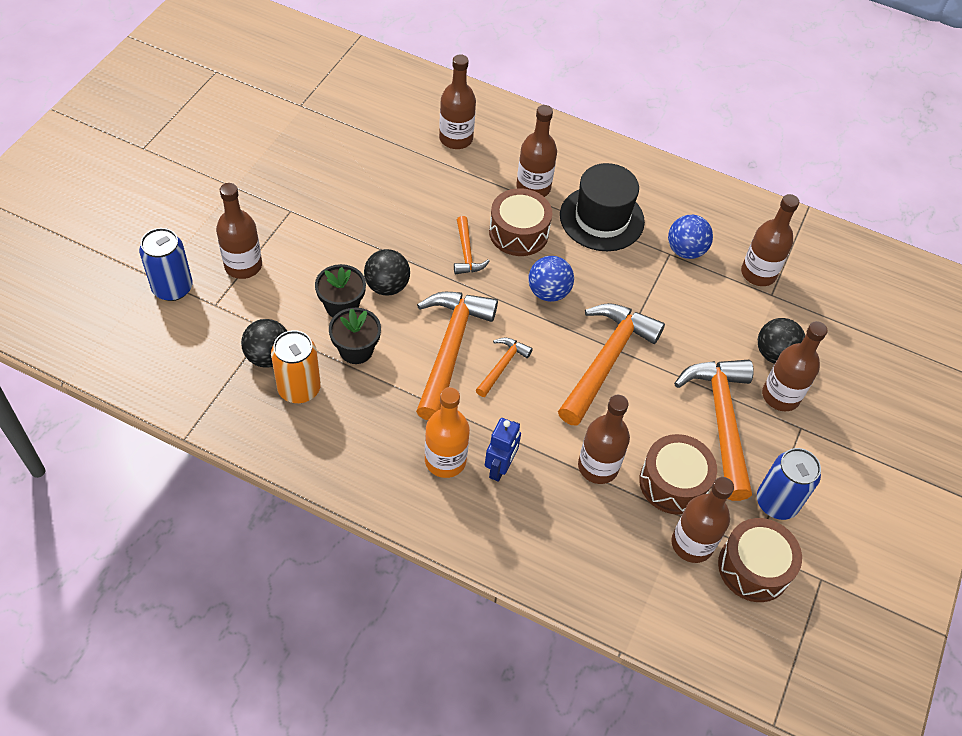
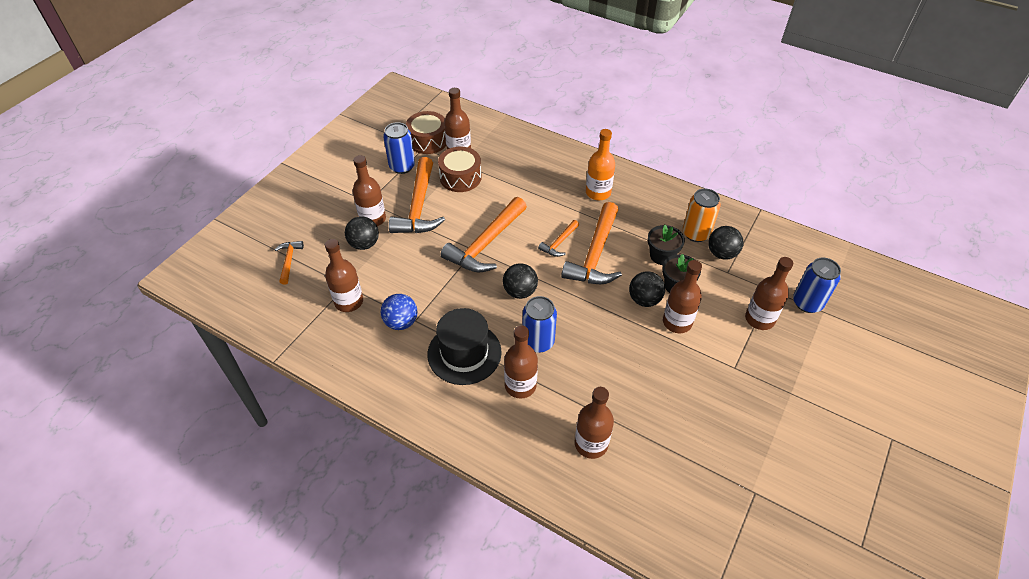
camera: 170 degrees left, 5 degrees down
(466, 253) = (582, 325): orange hammer -> orange hammer (289, 261)
(500, 468) = (564, 188): blue robot -> none
(518, 232) = (538, 342): brown drum -> blue can
(548, 292) = (520, 292): blue ball -> black ball
(598, 467) = (504, 186): brown bottle -> brown bottle (677, 322)

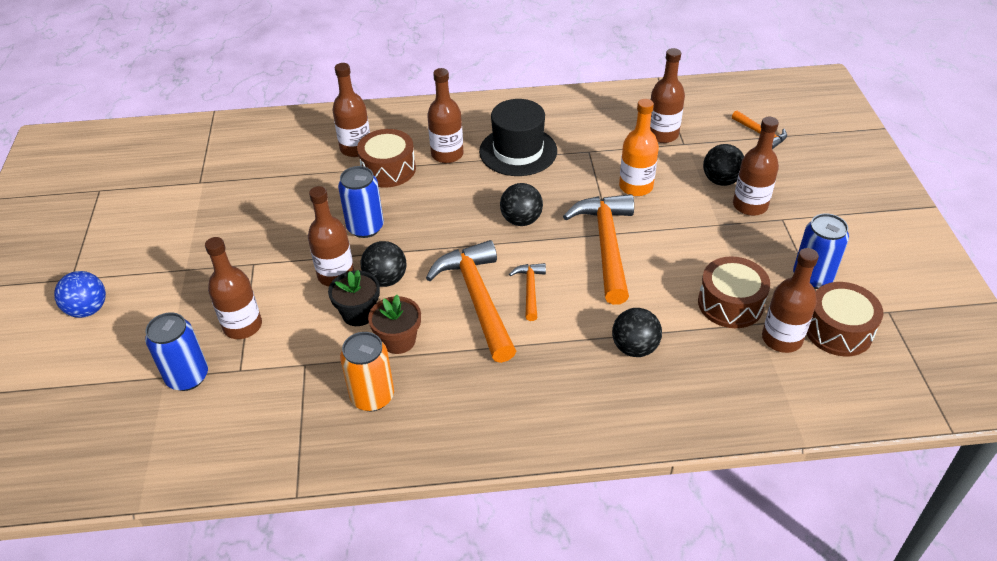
camera: 145 degrees right, 5 degrees down
(401, 322) = (598, 144): blue ball -> blue ball (88, 309)
(419, 206) = (725, 243): orange hammer -> none
(538, 342) = (462, 190): blue can -> blue can (365, 227)
(579, 400) = (388, 169): none -> brown drum
(598, 193) = (544, 384): orange bottle -> orange bottle (636, 187)
(661, 256) = (398, 340): black flower pot -> brown flower pot
(721, 253) = (323, 386): black ball -> black ball (634, 348)

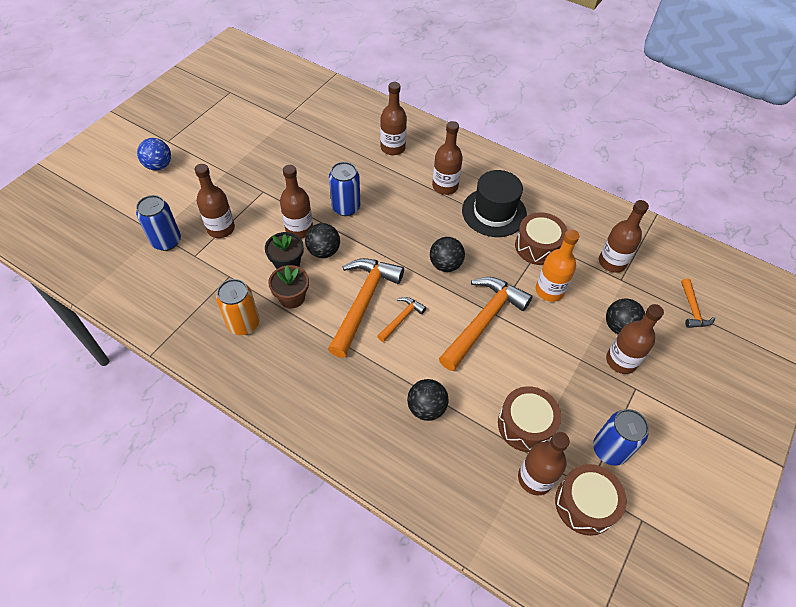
camera: 35 degrees right, 10 degrees up
(388, 169) = (398, 175): brown drum -> brown drum (538, 246)

